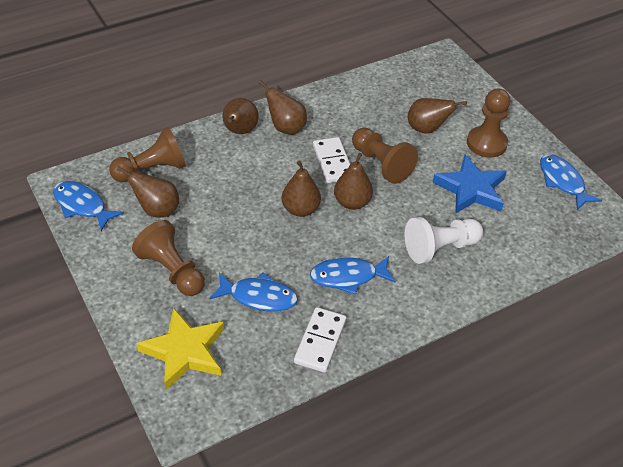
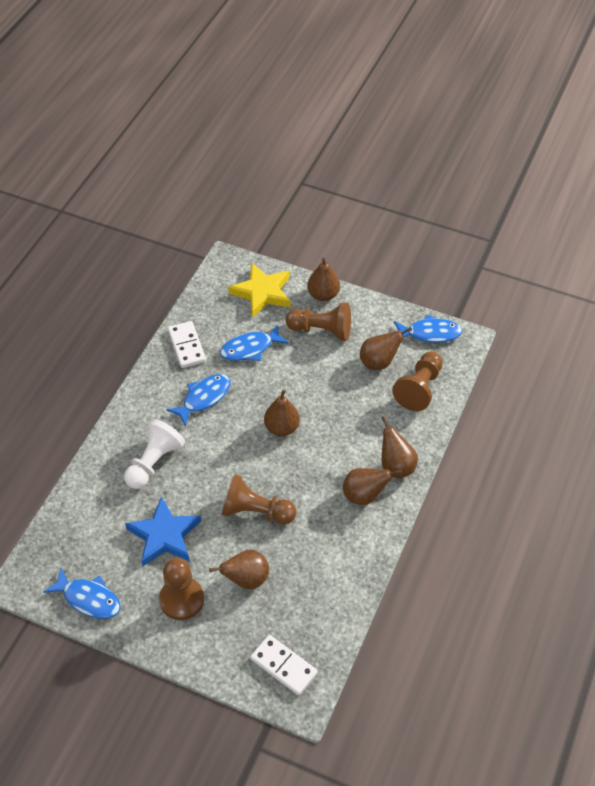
camera: 145 degrees right, 5 degrees up
(332, 162) = (296, 487): white domino -> white domino (283, 666)
(352, 202) = (249, 459): brown pear -> brown pear (323, 295)

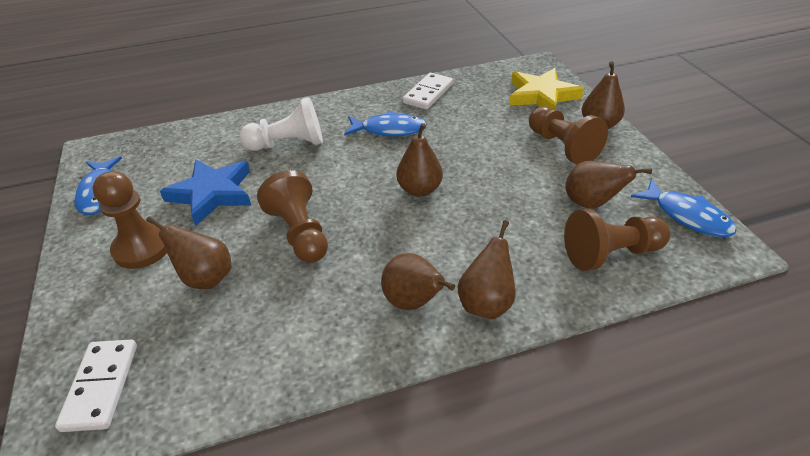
camera: 50 degrees right, 10 degrees down
(250, 348) = (476, 122): blue fish -> none

